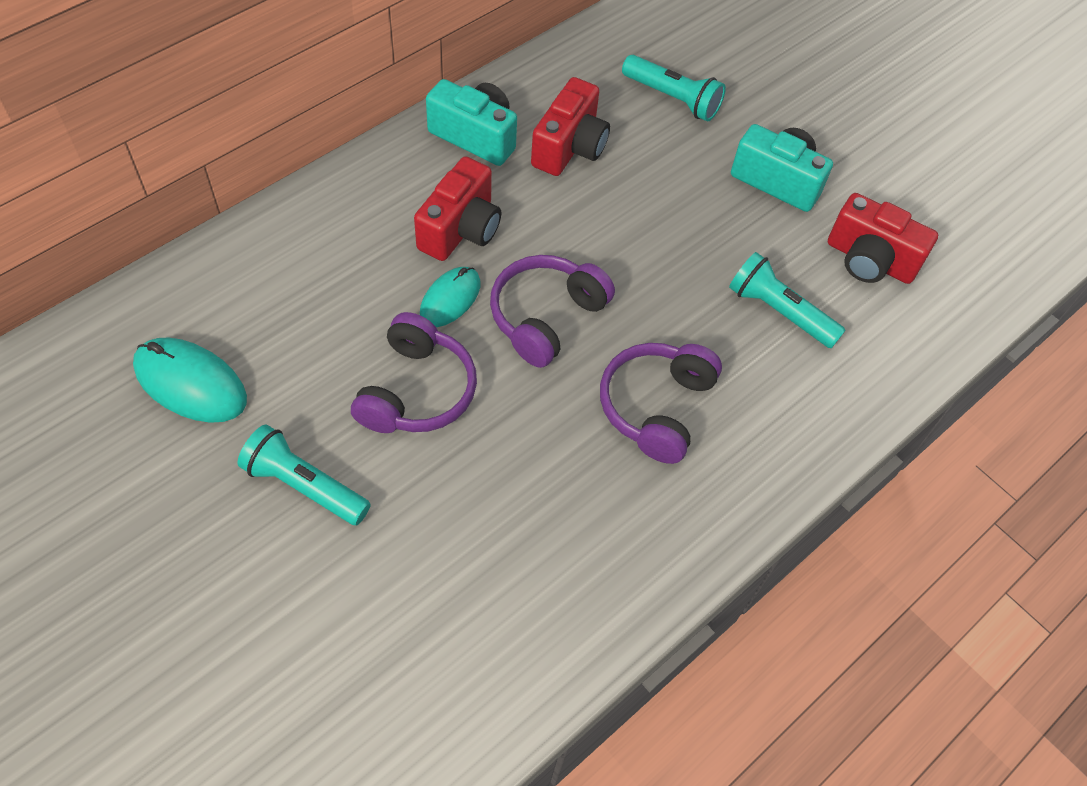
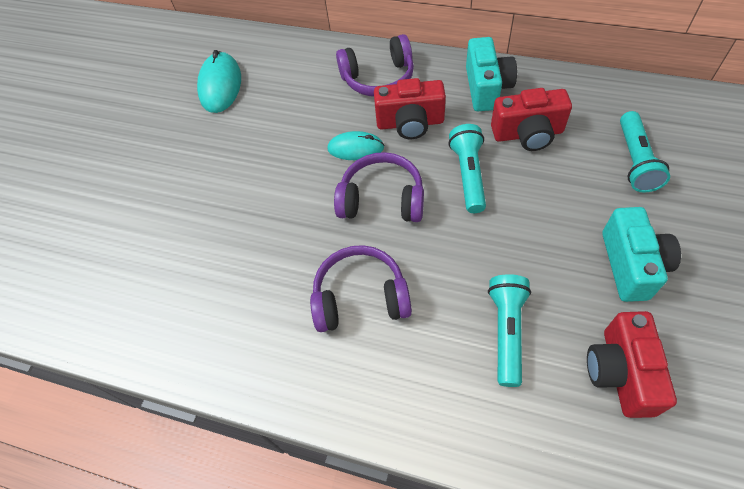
camera: 70 degrees right, 0 degrees up
(304, 485) = (190, 163): turquoise flashlight -> turquoise flashlight (468, 175)
(416, 391) = (281, 171): purple headphones -> purple headphones (378, 78)

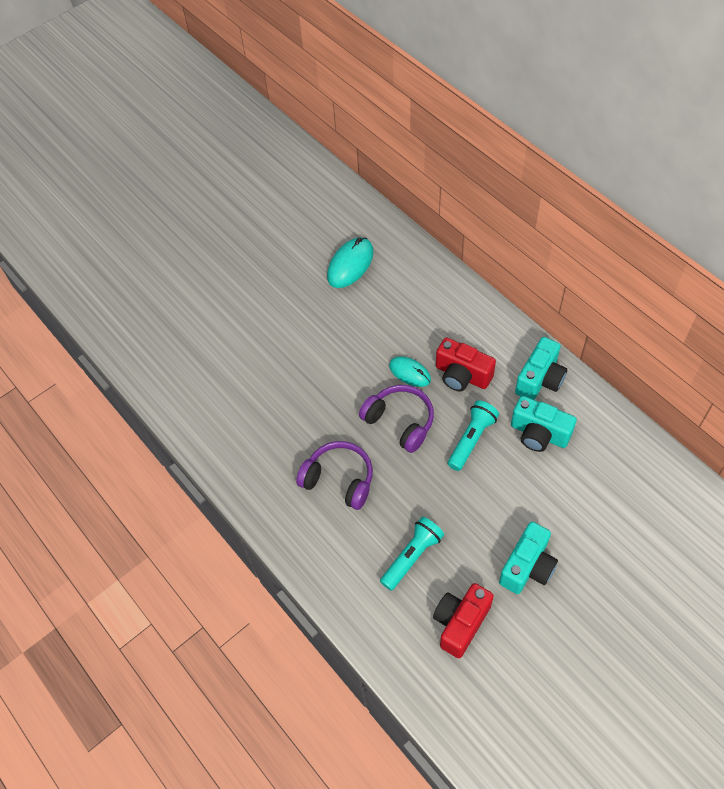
camera: 30 degrees right, 0 degrees up
(378, 78) = (467, 324): purple headphones -> none
(528, 134) = (539, 434): red camera -> turquoise camera
(635, 161) = (597, 500): turquoise flashlight -> none

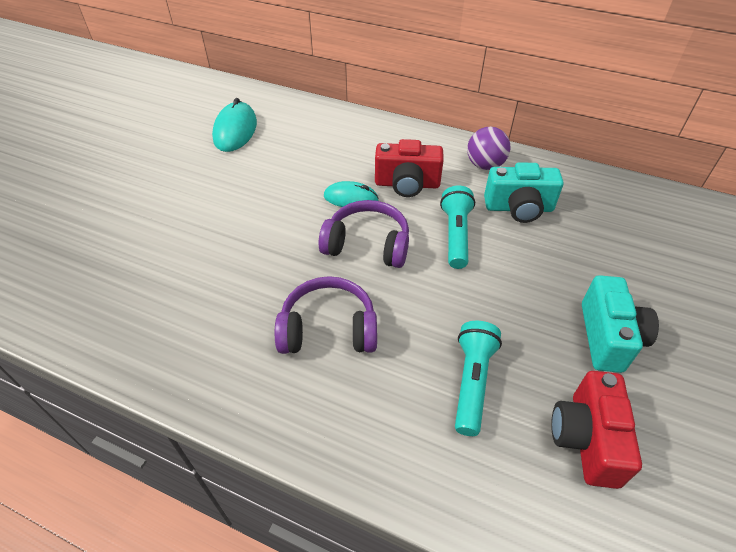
camera: 30 degrees left, 10 degrees down
(540, 379) = (485, 165): turquoise camera -> purple ball

